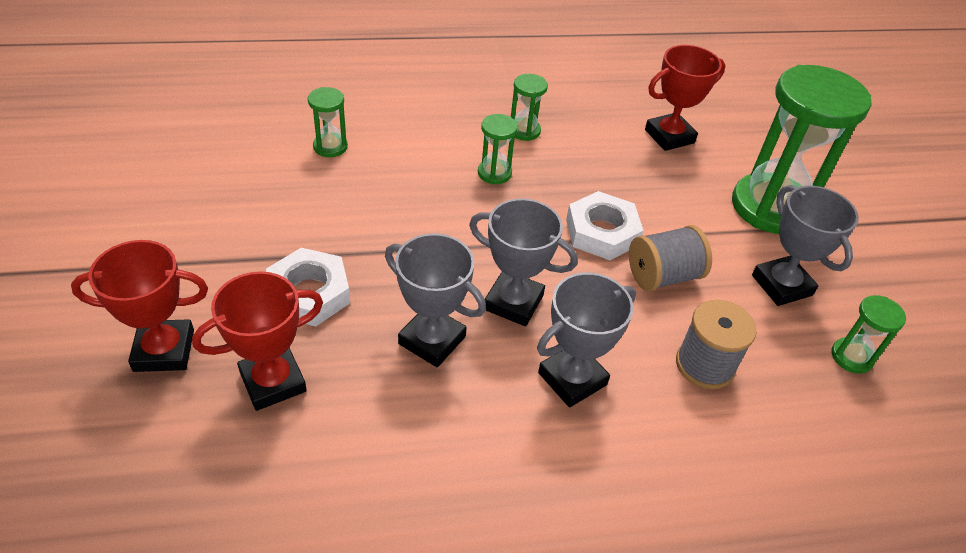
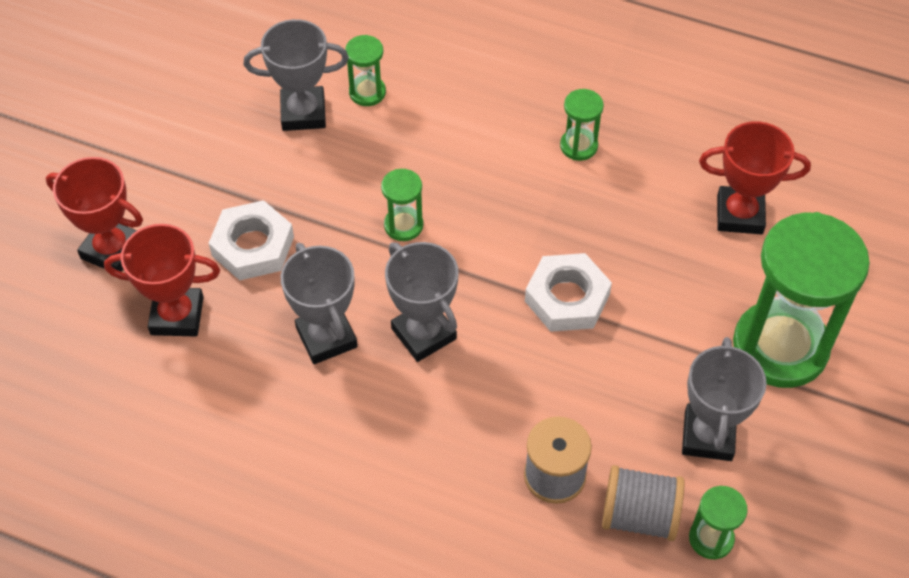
camera: 35 degrees right, 10 degrees up
(494, 173) = (508, 186): green hourglass -> green hourglass (403, 225)
(572, 379) = (421, 429): grey trophy -> grey trophy (303, 113)
(663, 276) = (590, 371): grey spool -> grey spool (639, 515)

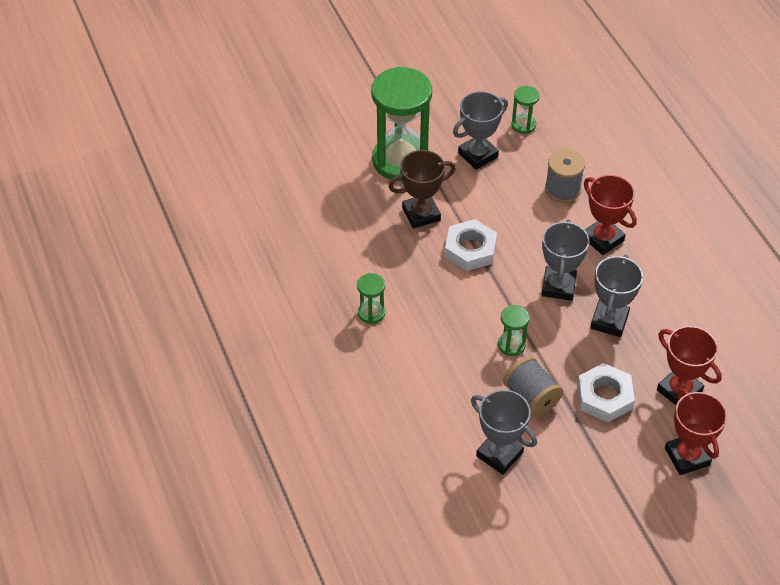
camera: 135 degrees left, 5 degrees down
(367, 92) = (448, 437): green hourglass -> none
(639, 515) = (543, 152): grey spool -> grey spool (531, 397)
(670, 296) = (421, 214): none -> brown trophy
(739, 214) = (339, 221): red trophy -> red trophy (603, 239)

